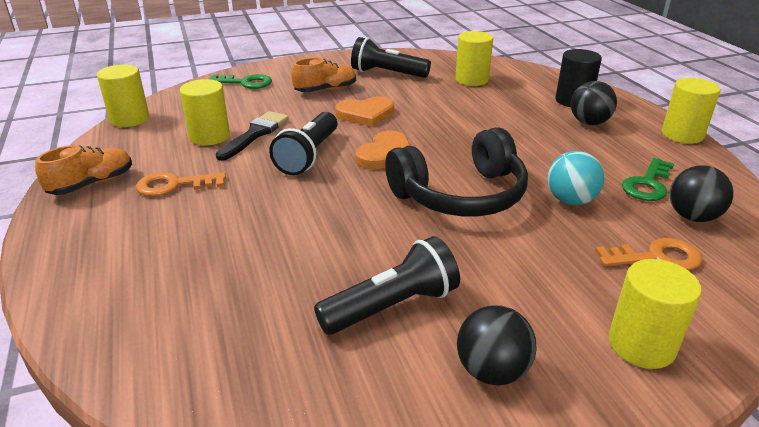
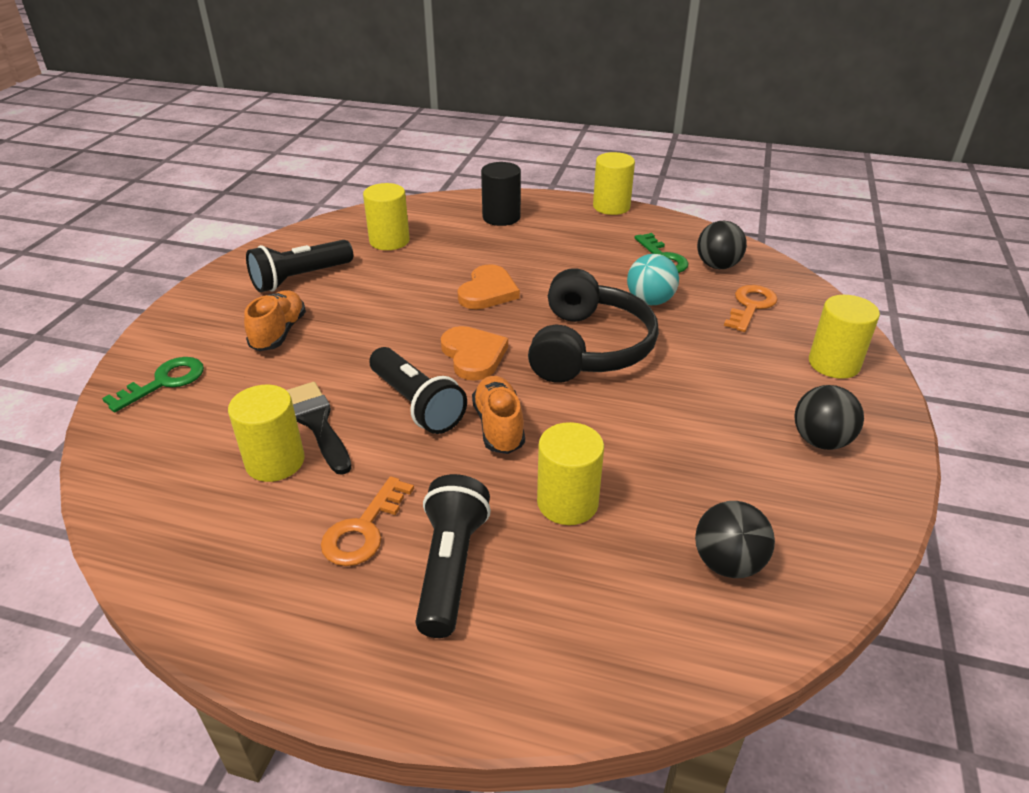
camera: 55 degrees left, 5 degrees up
(92, 184) = (273, 608): orange shoe -> orange shoe (499, 426)
(129, 119) = (119, 521): yellow cylinder -> yellow cylinder (567, 502)
(366, 114) = (374, 331): orange heart -> orange heart (488, 291)
(392, 306) = (714, 456): black flashlight -> black flashlight (451, 567)
(589, 122) = (546, 231): black ball -> black ball (727, 563)

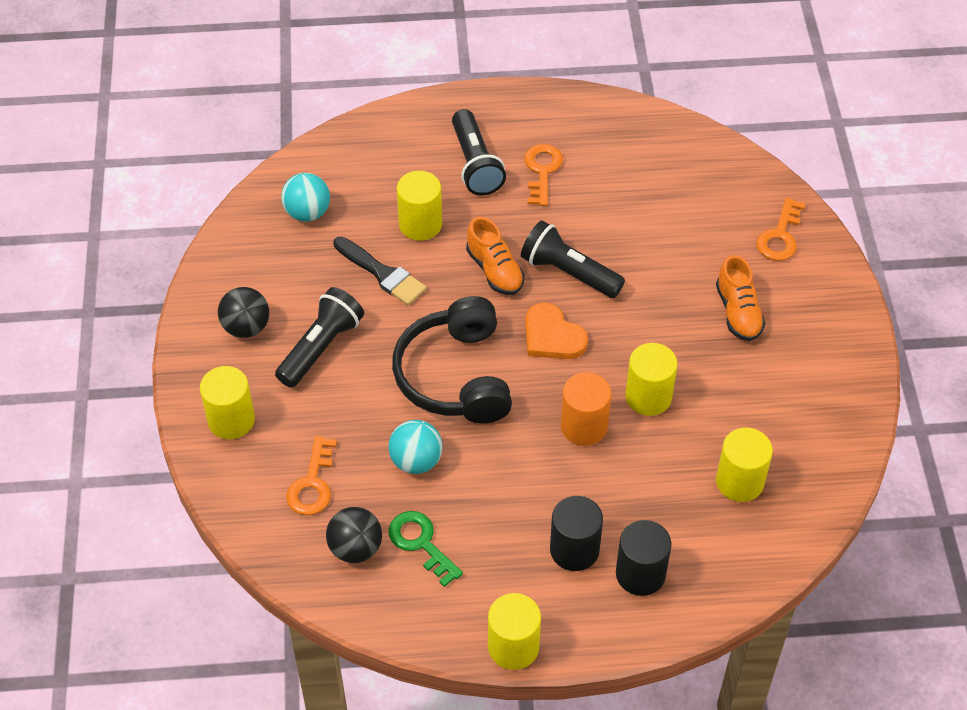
camera: 160 degrees right, 15 degrees up
(164, 382) = (780, 236): green key -> orange key
(275, 462) = (635, 197): yellow cylinder -> yellow cylinder (648, 397)
(300, 278) = (782, 389): black flashlight -> black flashlight (321, 347)
(318, 424) = (630, 234): black brush -> black brush (382, 273)
(488, 291) = (584, 426): orange heart -> orange cylinder
(541, 235) = (574, 550): none -> black cylinder
(727, 563) = (307, 212): black ball -> turquoise ball

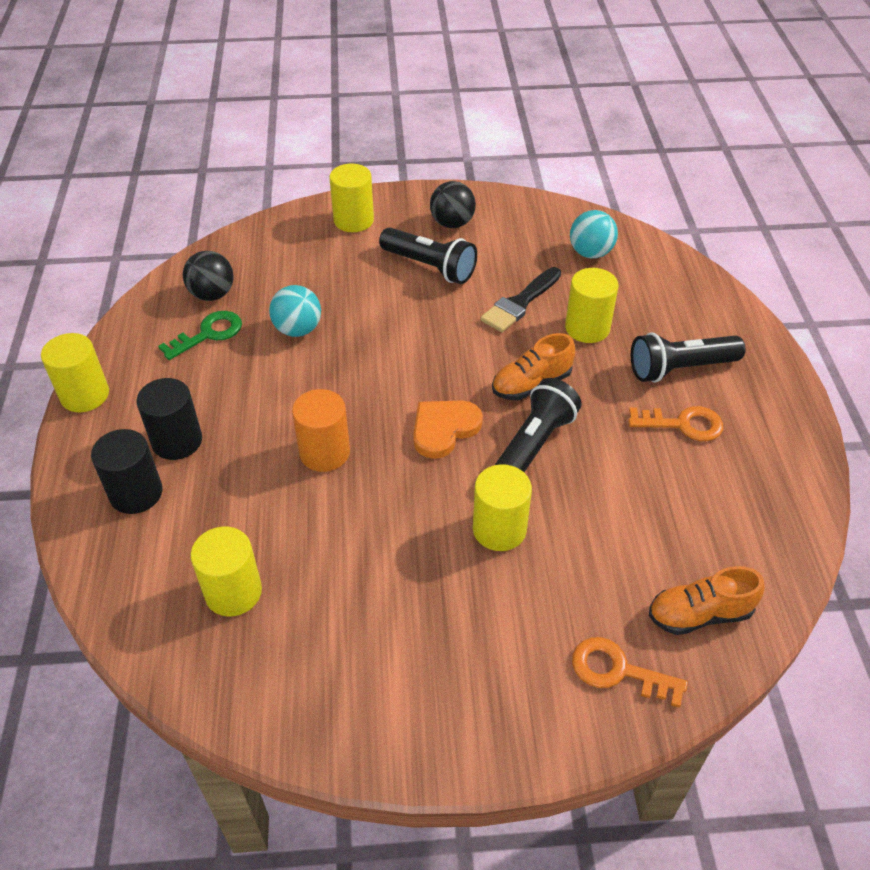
camera: 90 degrees right, 5 degrees down
(312, 484) = (283, 267): orange key -> none
(455, 376) = (394, 355): black headphones -> none
(648, 397) = (359, 510): yellow cylinder -> yellow cylinder (499, 529)
(738, 312) = (483, 609): orange shoe -> orange shoe (699, 614)

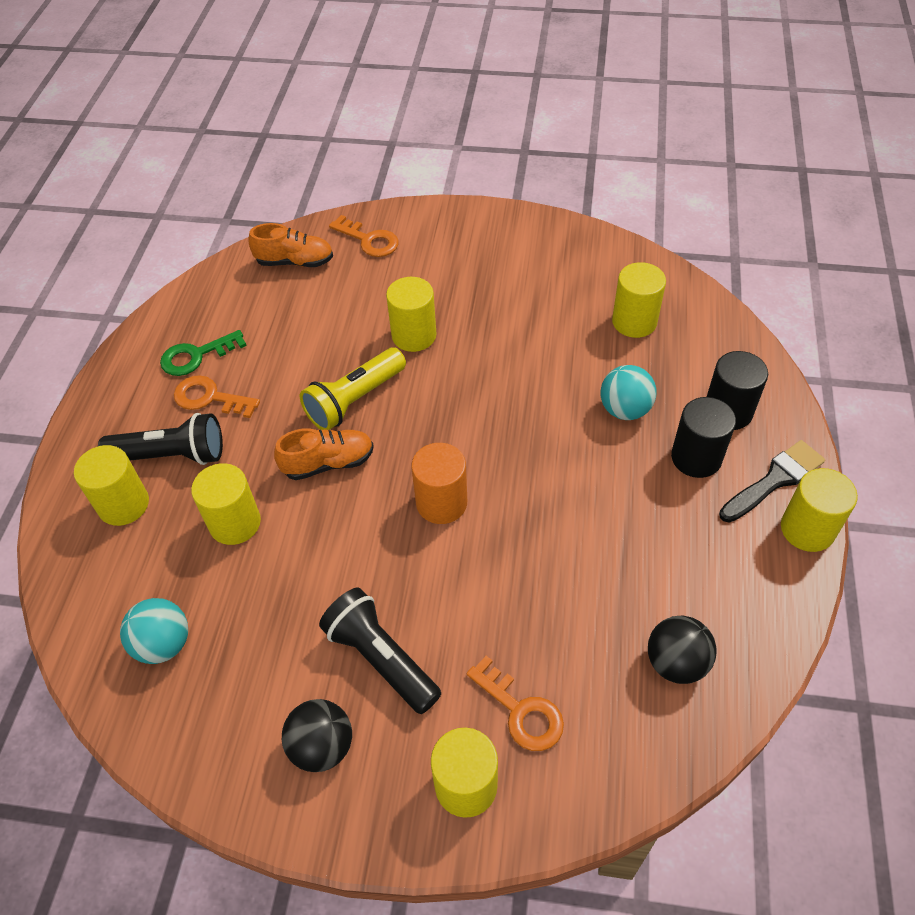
camera: 165 degrees left, 5 degrees up
(208, 334) = (675, 593): green key -> green key (196, 356)
(298, 329) = (566, 581): turquoise ball -> turquoise ball (625, 409)
(323, 255) = (521, 711): none -> orange key
(324, 452) = (550, 423): orange cylinder -> orange cylinder (441, 503)
(444, 429) = (432, 428): orange heart -> none
(520, 303) = (292, 574): black brush -> black brush (774, 480)
(534, 445) = (354, 400): black flashlight -> yellow flashlight
(691, 327) = (123, 504): none -> yellow cylinder

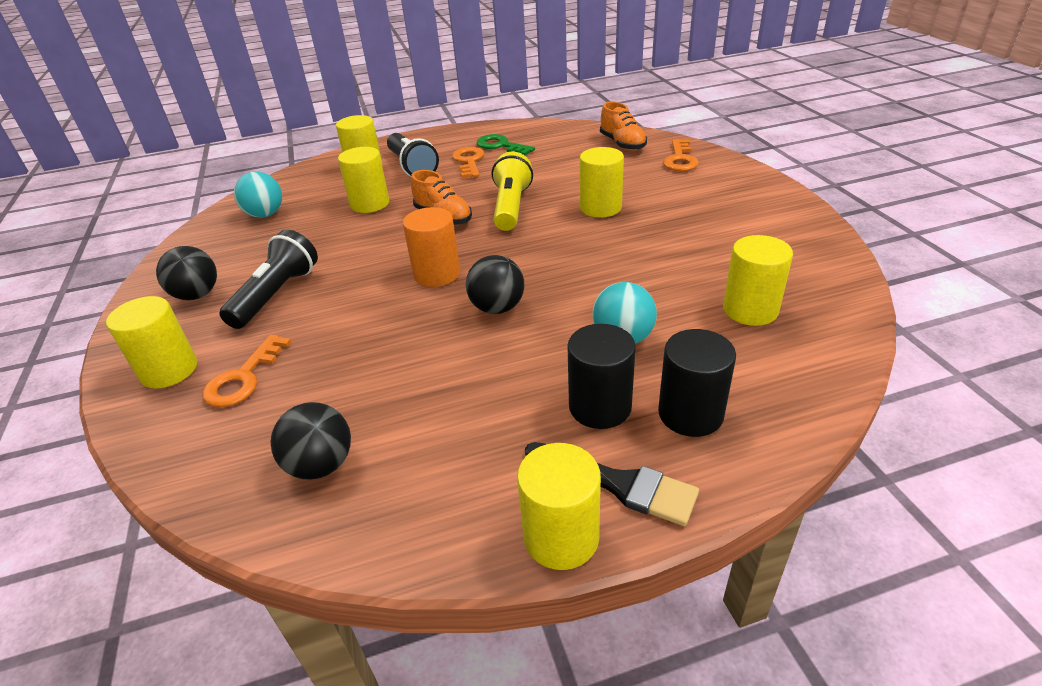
camera: 65 degrees right, 15 degrees down
(354, 400) = (511, 207): yellow flashlight -> yellow flashlight turned 75 degrees clockwise
(531, 475) = (497, 308): none -> black ball

